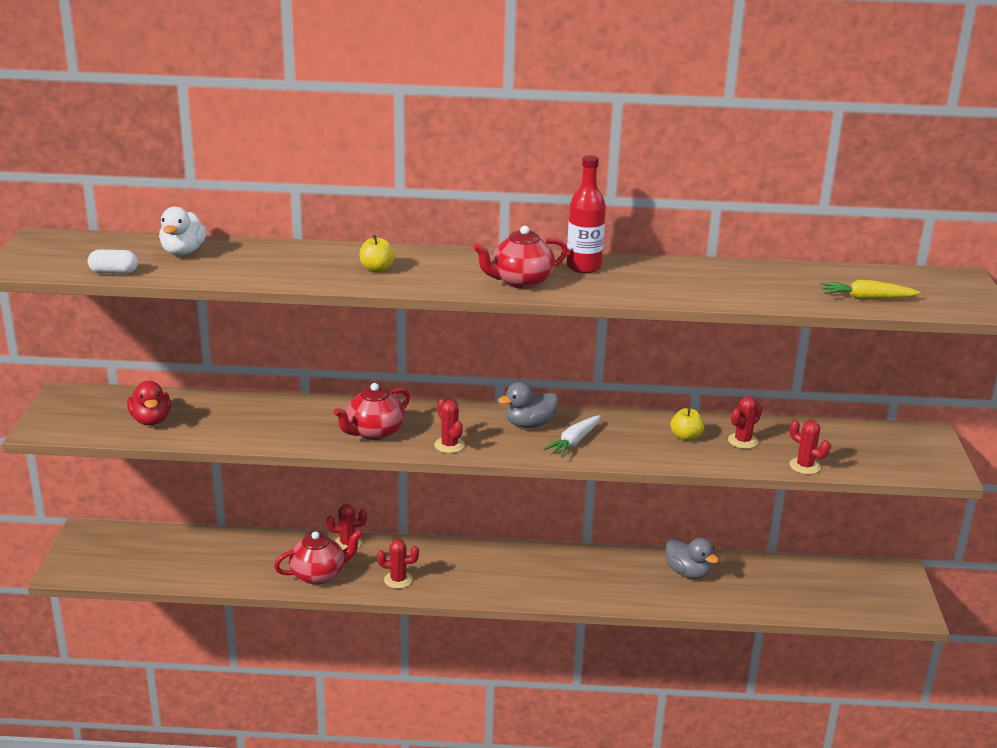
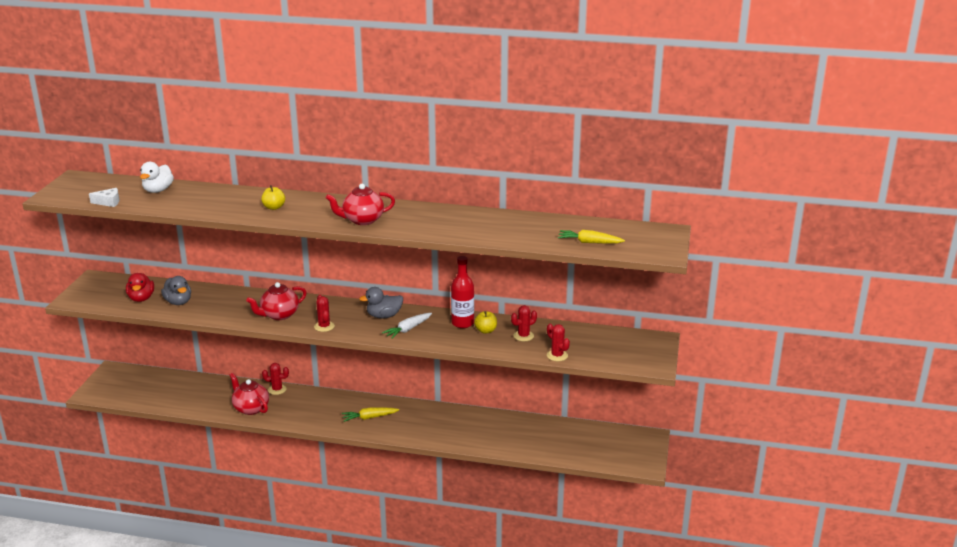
camera: 10 degrees right, 0 degrees up
(114, 272) = (108, 202): white capsule -> white cheese
(319, 574) = (251, 408): red teapot -> red teapot turned 120 degrees counterclockwise
(398, 580) = (301, 415): red cactus -> none
(499, 575) = (369, 417): none -> yellow carrot
(583, 267) = (410, 212): red bottle -> red bottle (462, 323)
(687, 573) = (498, 426): grey duck -> grey duck (178, 302)

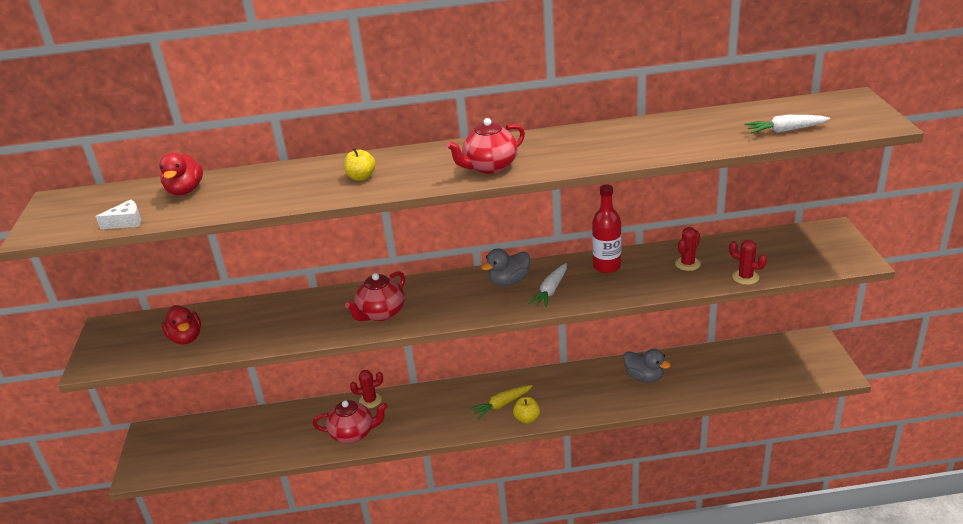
camera: 15 degrees left, 5 degrees up
(158, 190) = (185, 190): white duck -> red duck
(178, 302) = (239, 330): grey duck -> grey duck (644, 377)
(251, 408) = (353, 434): red teapot -> red teapot turned 150 degrees clockwise
(324, 326) = (448, 313): red cactus -> none
(485, 331) = (640, 269): yellow apple -> yellow apple (527, 418)
(589, 242) = (785, 130): yellow carrot -> white carrot

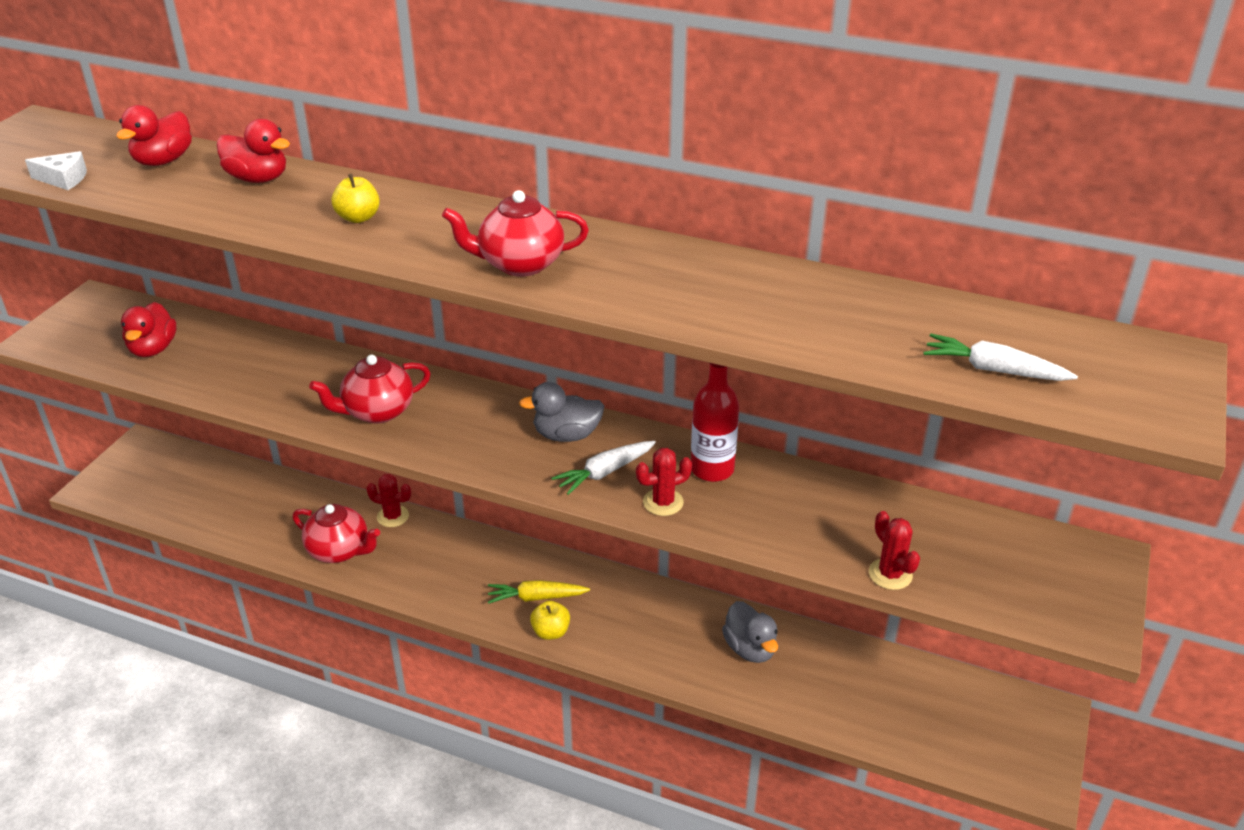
camera: 25 degrees right, 5 degrees up
(266, 179) = (258, 178): none -> red duck
(687, 264) = (827, 515): red cactus -> red cactus (663, 502)

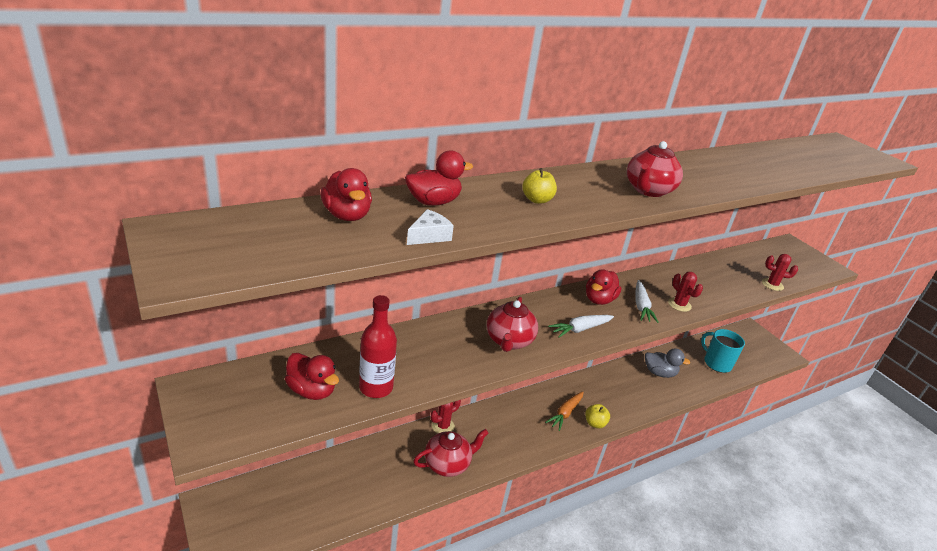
camera: 55 degrees left, 5 degrees down
(63, 179) = (307, 256): white cheese -> white cheese (429, 236)
(536, 597) = (565, 413): yellow carrot -> orange carrot
(566, 435) = (599, 300): grey duck -> red duck
(663, 502) = (679, 305): red cactus -> red cactus turned 45 degrees counterclockwise
(712, 469) = (666, 281): red bottle -> red bottle (376, 388)
(874, 703) = (717, 363): none -> turquoise mug
(994, 370) = (832, 163): white carrot -> white carrot (580, 329)

